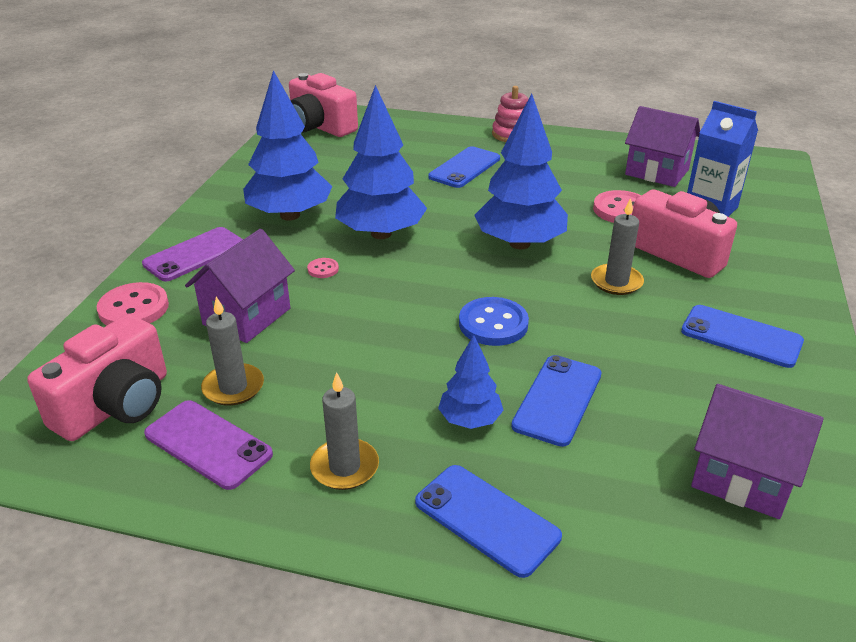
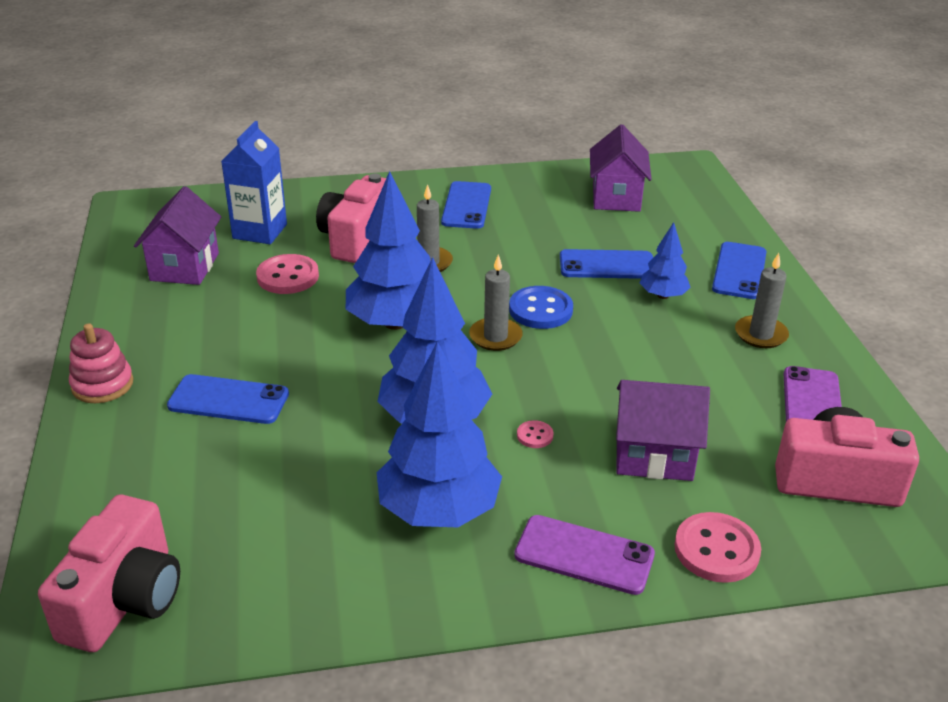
camera: 115 degrees left, 0 degrees up
(233, 387) = (747, 420): grey candle -> grey candle (495, 337)

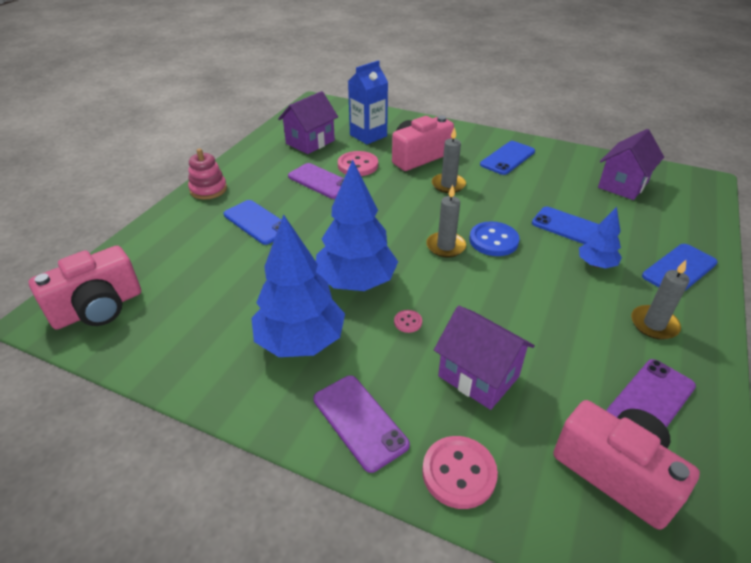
camera: 35 degrees right, 5 degrees up
(258, 315) = (320, 181): none -> purple phone
(395, 323) = (391, 214): blue tree -> none

